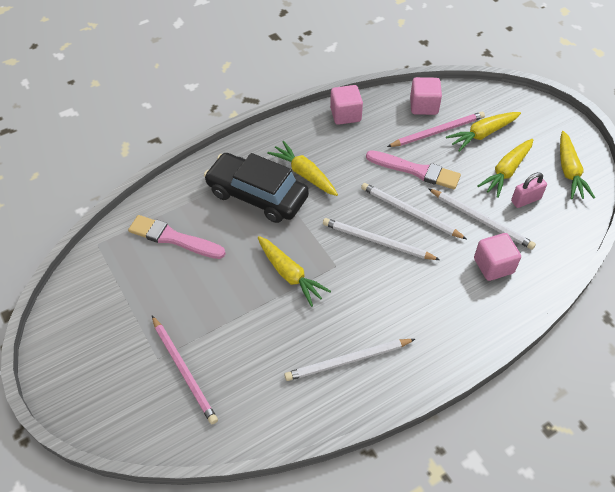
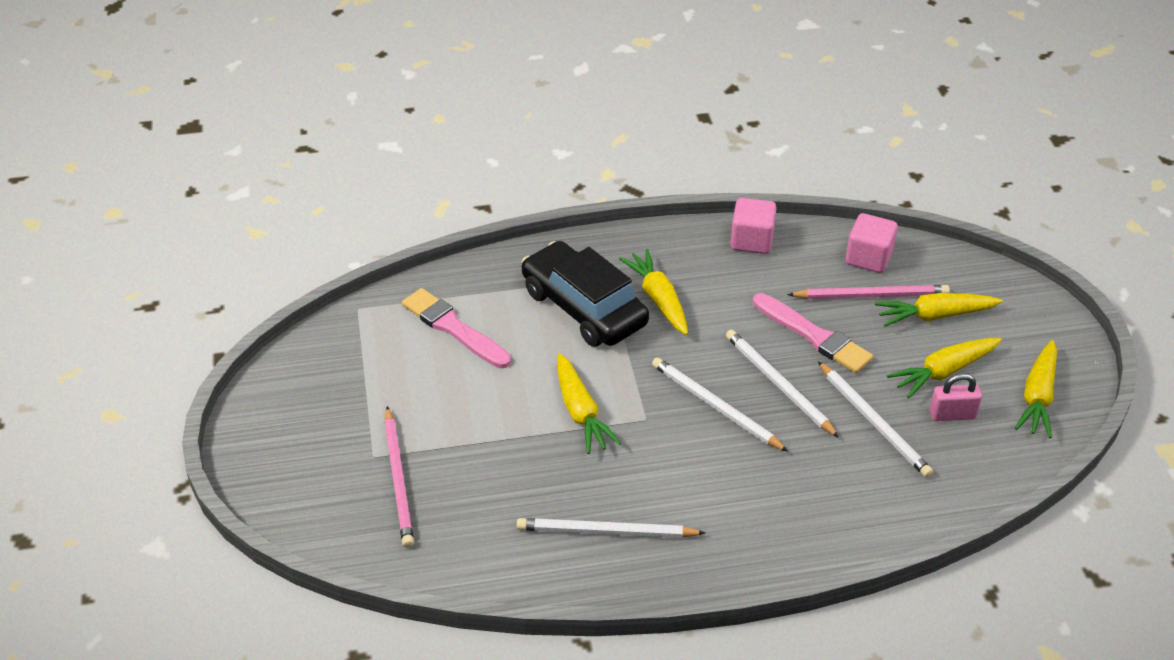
camera: 20 degrees right, 10 degrees down
(493, 266) = (860, 481): pink cube -> none

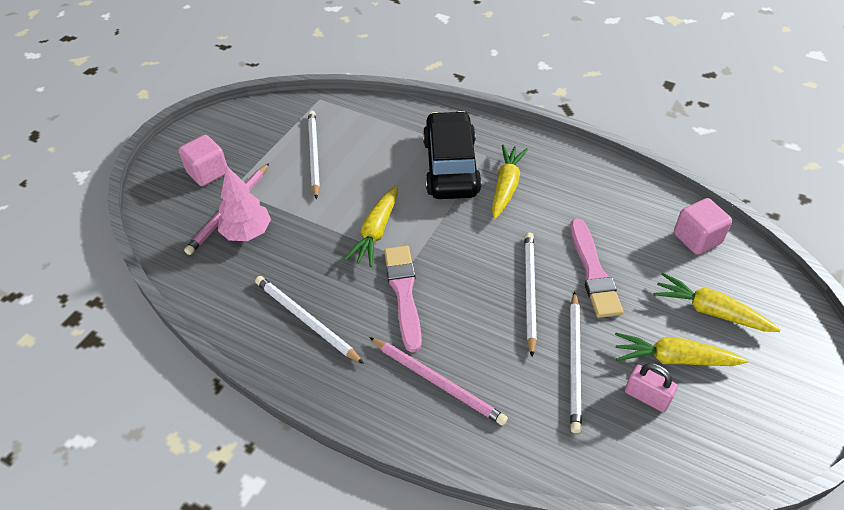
camera: 40 degrees right, 5 degrees up
(447, 489) = (247, 233): none -> pink tree
(454, 328) = (359, 138): pink brush -> pink brush (404, 293)
(715, 406) = (468, 280): white pencil -> white pencil (314, 154)
(751, 241) = (615, 181): pink cube -> pink cube (207, 172)
(871, 295) = (671, 267): pink pencil -> pink pencil (438, 382)
(1037, 397) = (741, 429): yellow carrot -> none

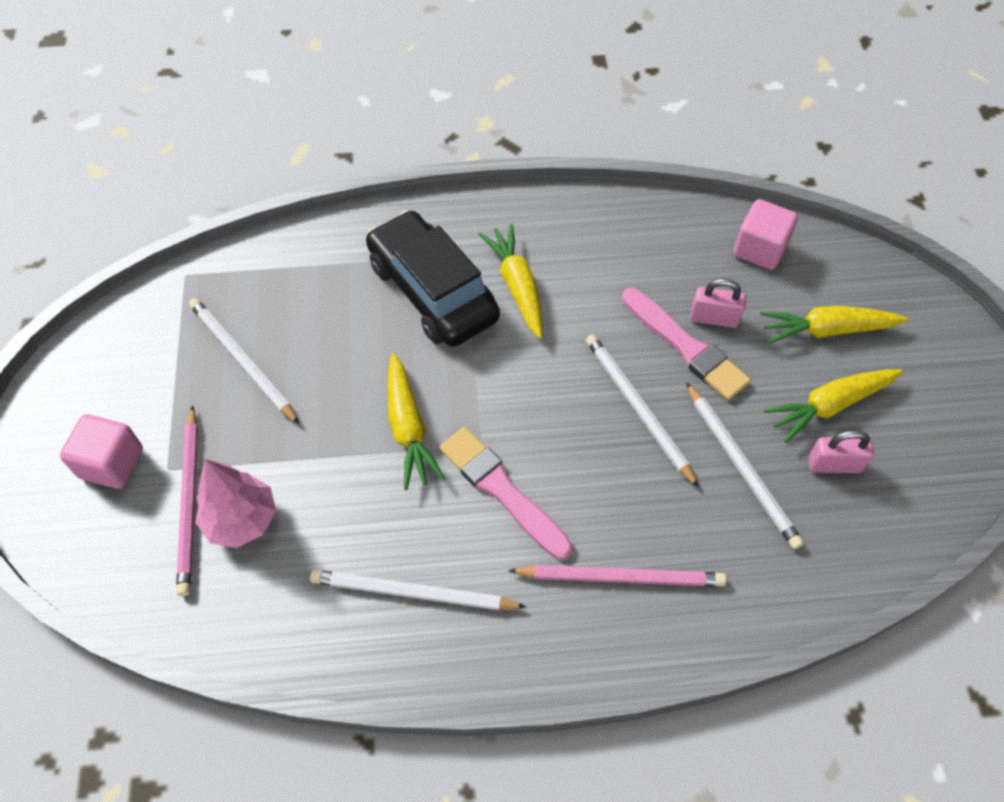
camera: 35 degrees left, 10 degrees up
(628, 264) = (714, 318): none -> pink padlock

